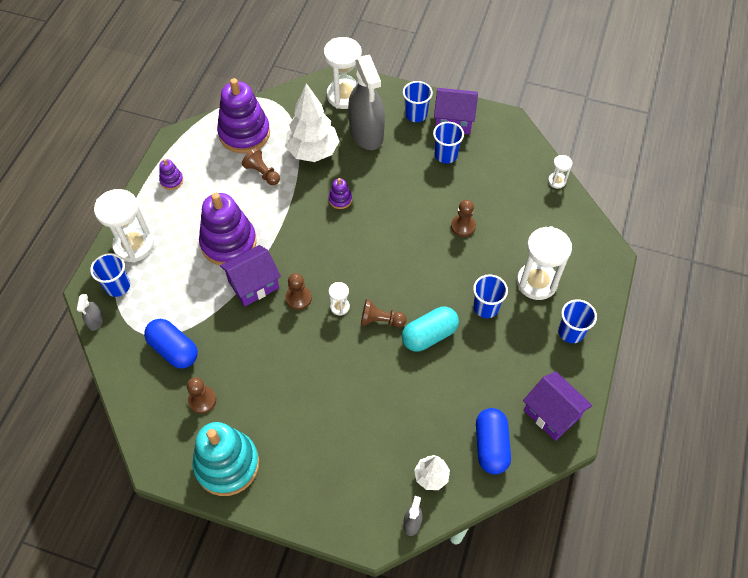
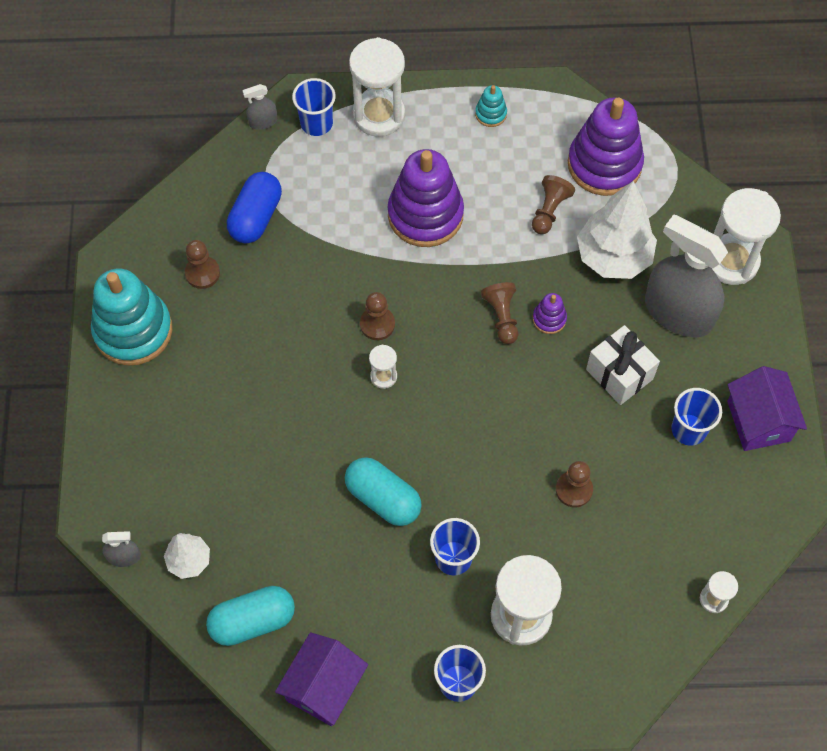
camera: 70 degrees right, 5 degrees up
(171, 180) = (490, 114): purple stacking toy -> turquoise stacking toy
(253, 284) = (376, 266): purple house -> none
(366, 133) = (678, 312): grey spray bottle -> grey spray bottle turned 75 degrees clockwise
(380, 320) = (382, 432): brown pawn -> brown pawn (502, 317)
(395, 176) = (619, 374): none -> white gift
(416, 114) = (744, 366): blue cup -> none
(491, 446) = (253, 621): blue capsule -> turquoise capsule

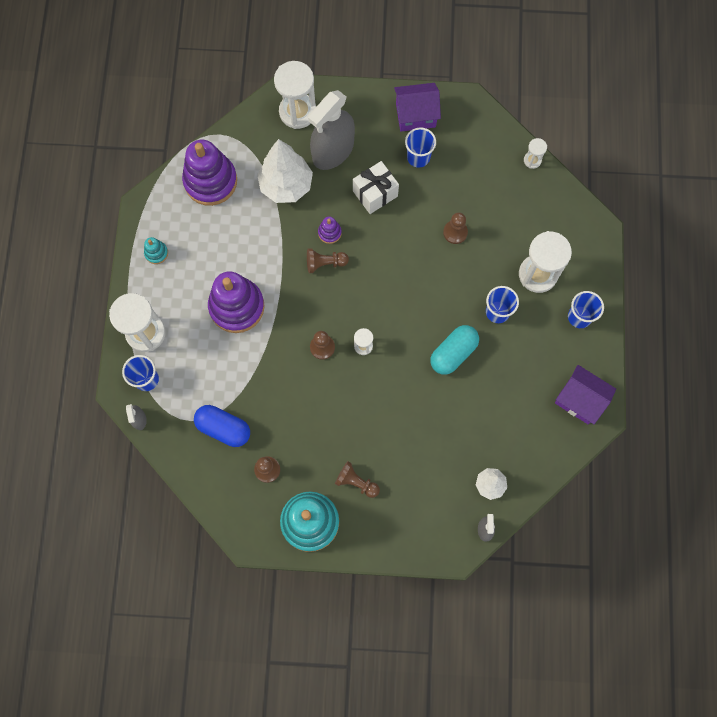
camera: 85 degrees left, 10 degrees up
(253, 621) = (534, 443): turquoise capsule -> none
(549, 211) = (244, 222): brown pawn -> brown pawn (356, 482)

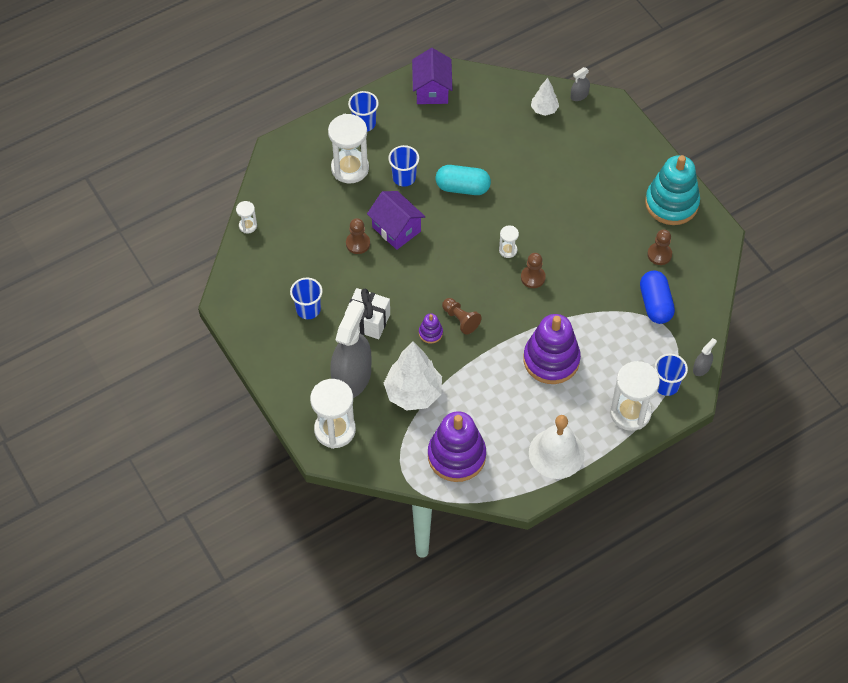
camera: 125 degrees left, 15 degrees down
(156, 253) = (556, 453): turquoise stacking toy -> white bell
(333, 151) = (352, 378): grey spray bottle -> grey spray bottle turned 75 degrees counterclockwise
(356, 482) = (616, 192): brown pawn -> none
(415, 115) = (268, 335): purple house -> purple house (396, 229)

